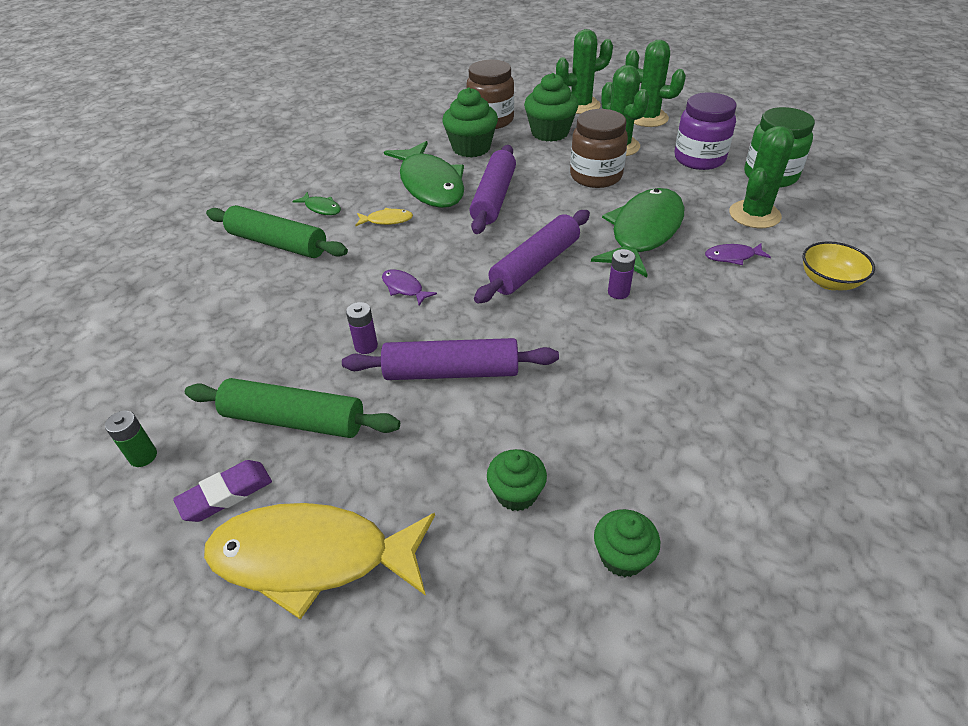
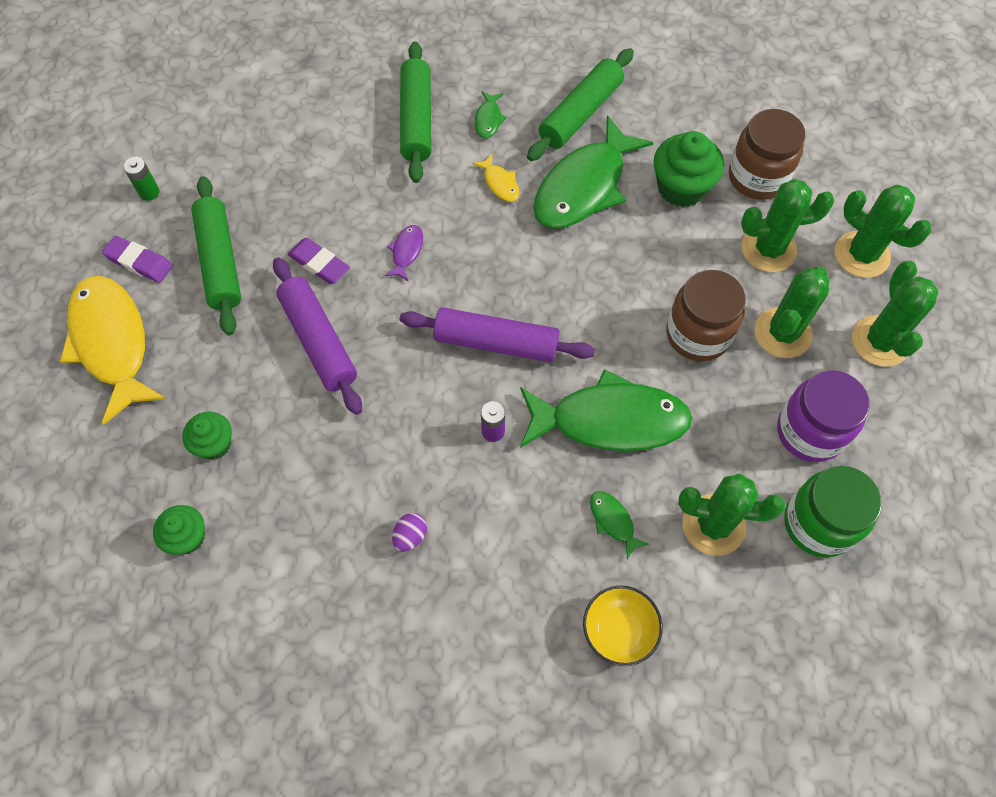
camera: 60 degrees right, 20 degrees up
(364, 167) = (580, 113): none -> green rolling pin
(366, 346) = (319, 264): purple battery -> purple eraser
(494, 198) = (593, 255): purple rolling pin -> none
(550, 133) = (768, 249): green cupcake -> green cactus
(698, 372) = (410, 536): none -> purple egg
(732, 257) = (613, 521): purple fish -> green fish

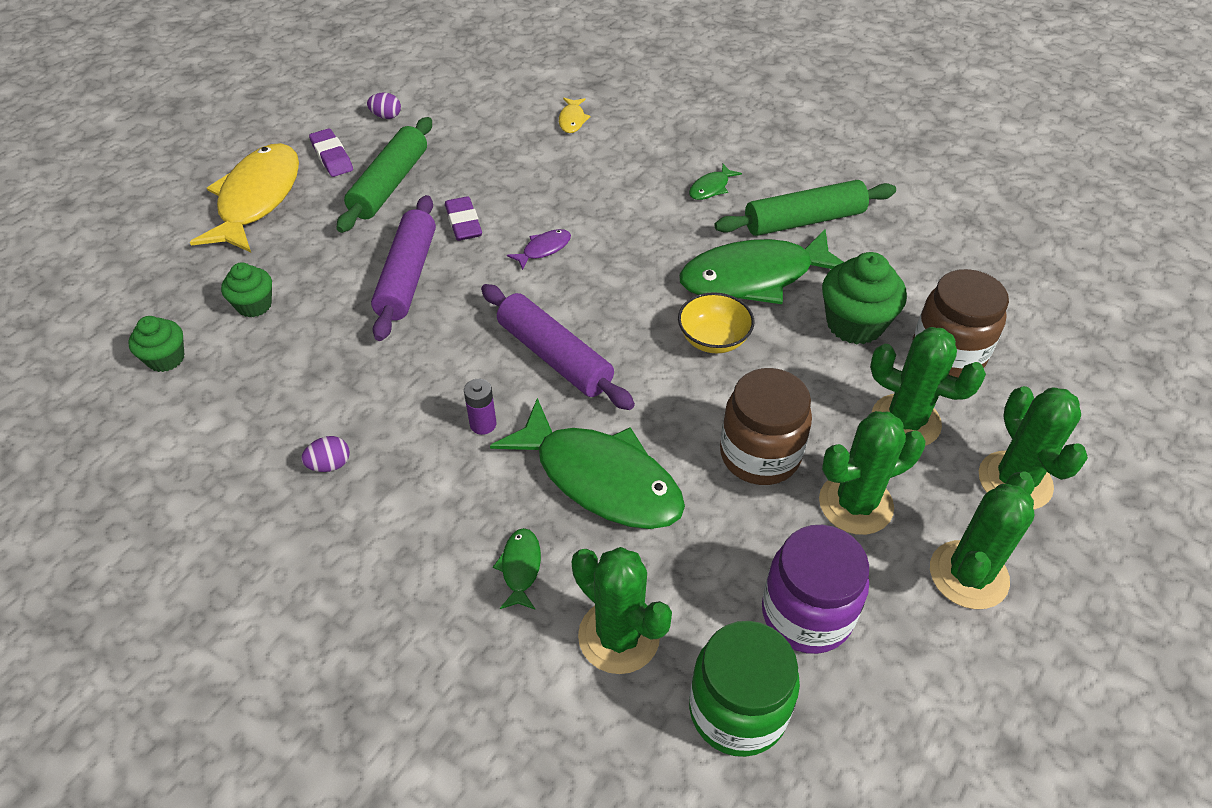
camera: 35 degrees right, 15 degrees down
(149, 192) = (386, 116): green battery -> purple egg
(416, 120) = (645, 161): green rolling pin -> none
(500, 183) = (676, 238): yellow fish -> yellow fish (572, 120)
(619, 630) = (433, 670): yellow bowl -> yellow bowl (713, 339)

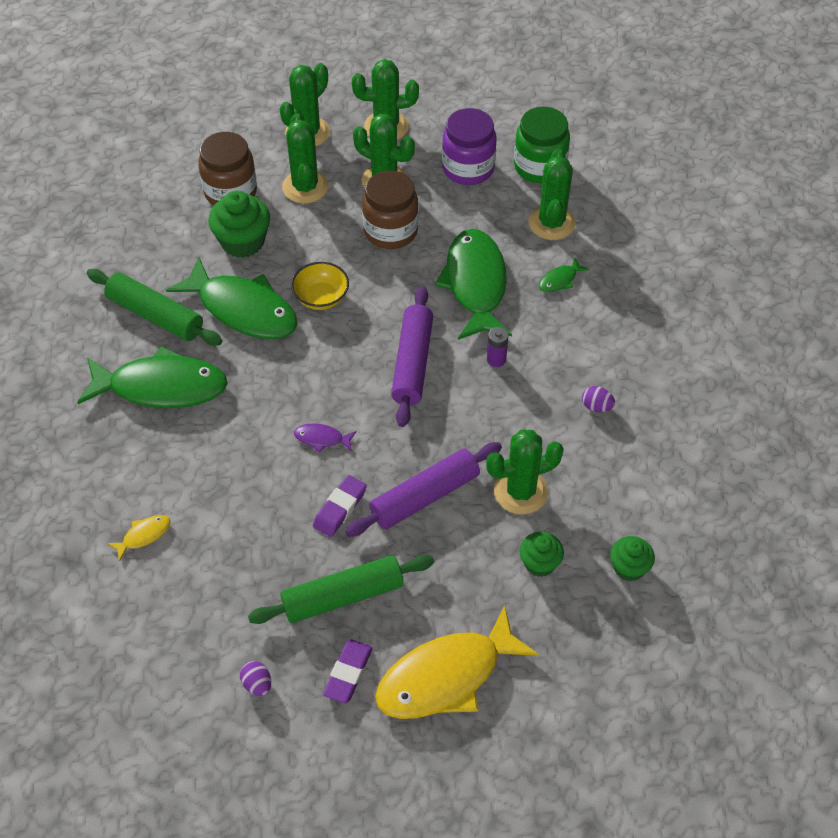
camera: 130 degrees left, 5 degrees up
(328, 339) = (520, 491): none -> green cactus
(711, 188) = (161, 387): green fish -> green fish, size x2.43

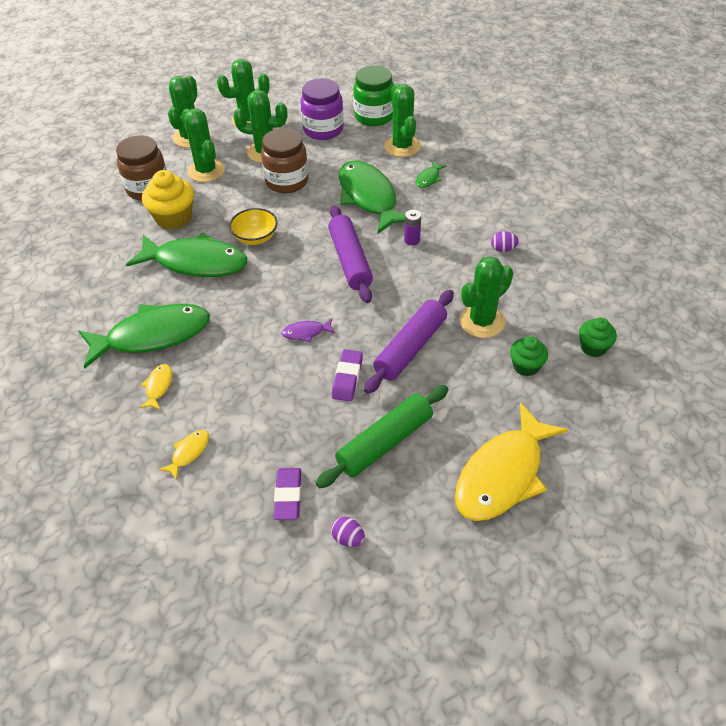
camera: 20 degrees left, 5 degrees down
(143, 450) = (158, 386): none -> yellow fish
(155, 315) = (124, 287): green rolling pin -> none
(243, 242) = (173, 218): green cupcake -> yellow cupcake
(348, 673) = (421, 501): purple eraser -> purple eraser (288, 496)

